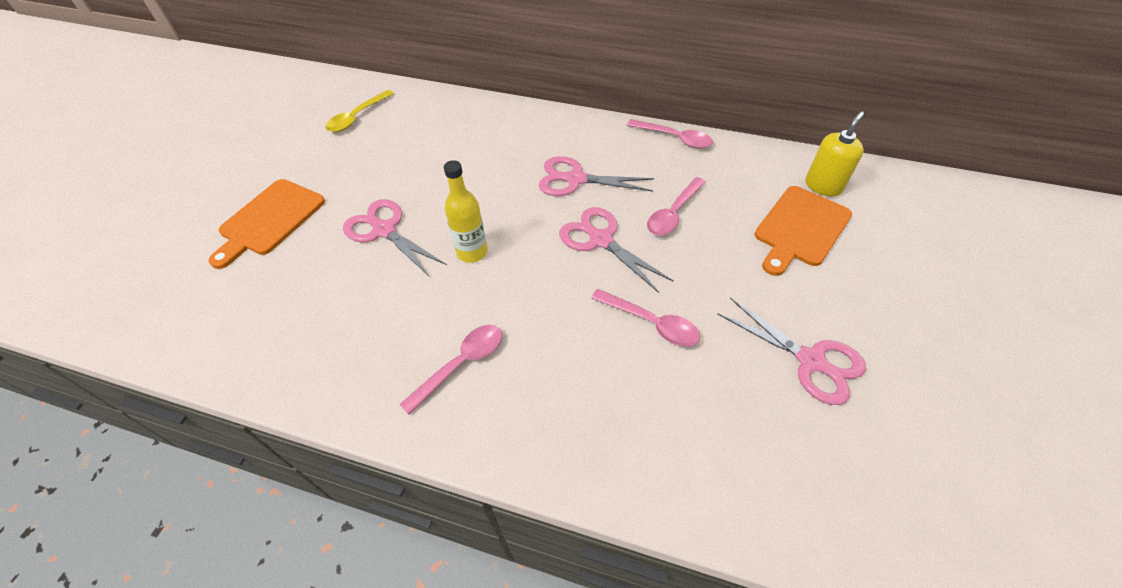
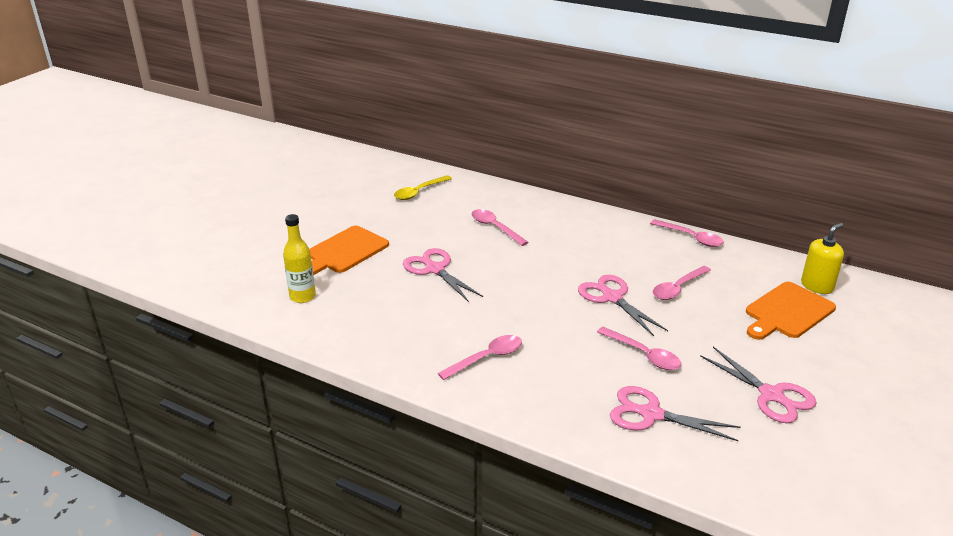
camera: 10 degrees right, 20 degrees down
(451, 156) = (495, 228): none -> pink spoon
(472, 252) = (504, 292): yellow bottle -> yellow bottle (302, 297)
(575, 179) = (597, 255): pink scissors -> pink scissors (650, 414)

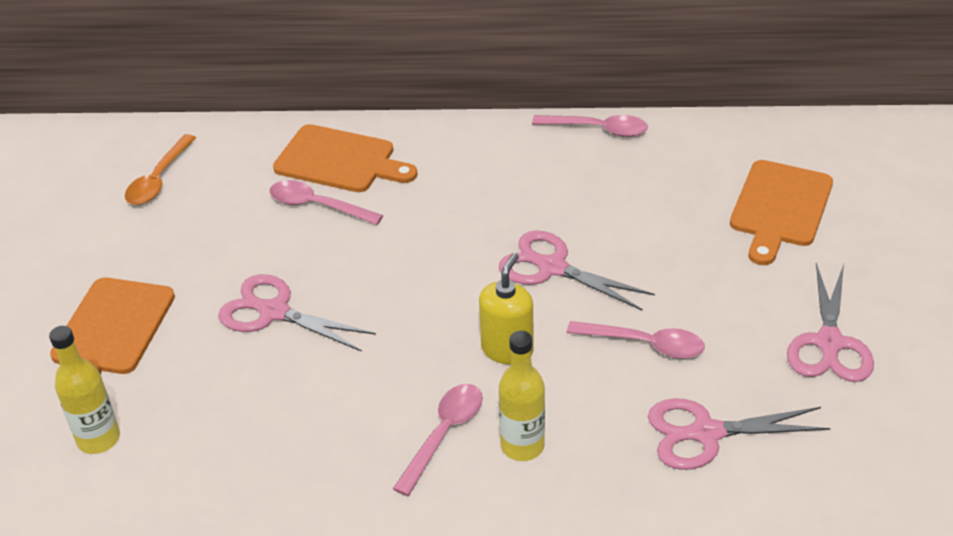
camera: 25 degrees left, 10 degrees up
(419, 192) = (159, 179): yellow spoon -> orange spoon
(523, 210) = (340, 160): none -> orange cutting board
(529, 380) = (522, 446): none -> yellow bottle
(678, 288) = (628, 220): pink spoon -> none
(772, 395) = (829, 344): pink scissors -> pink scissors turned 75 degrees clockwise
(817, 286) = (792, 154): yellow soap dispenser -> yellow soap dispenser (507, 349)

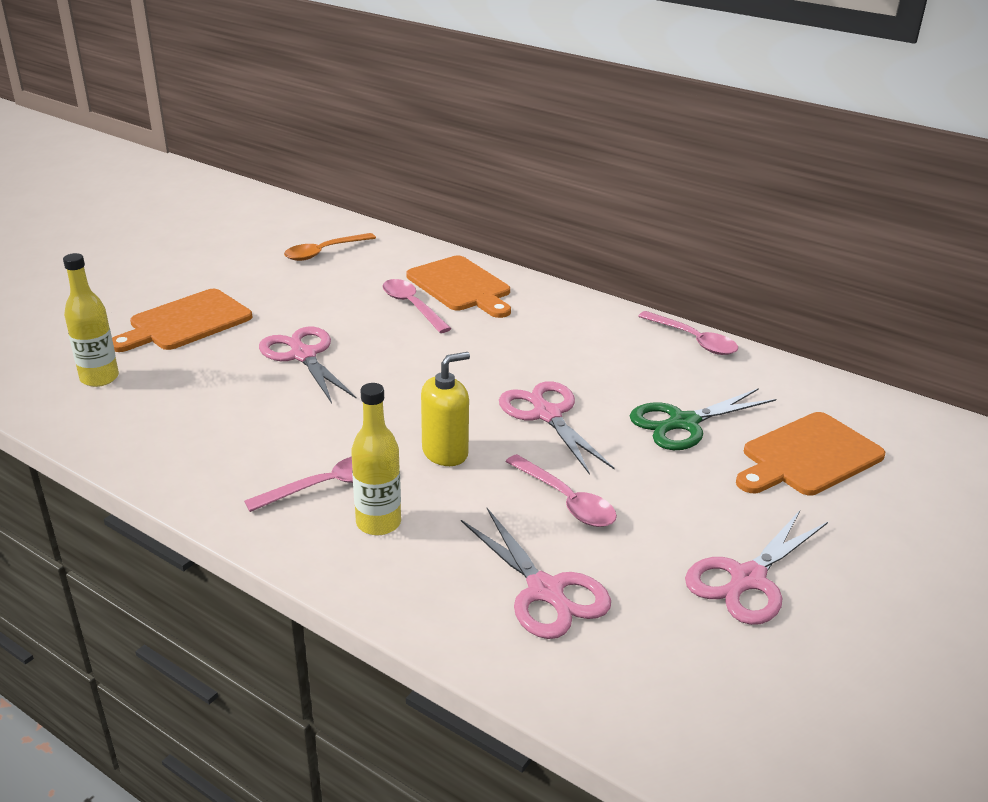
camera: 30 degrees right, 10 degrees down
(664, 222) = (683, 423): none -> green scissors
(705, 433) = (546, 591): pink scissors -> pink scissors turned 150 degrees counterclockwise

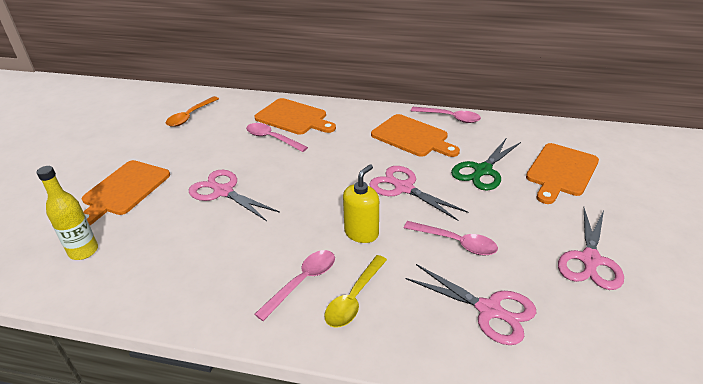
camera: 20 degrees left, 5 degrees up
(378, 523) = (354, 298): yellow bottle -> yellow spoon
(613, 352) = (412, 137): none -> orange cutting board

